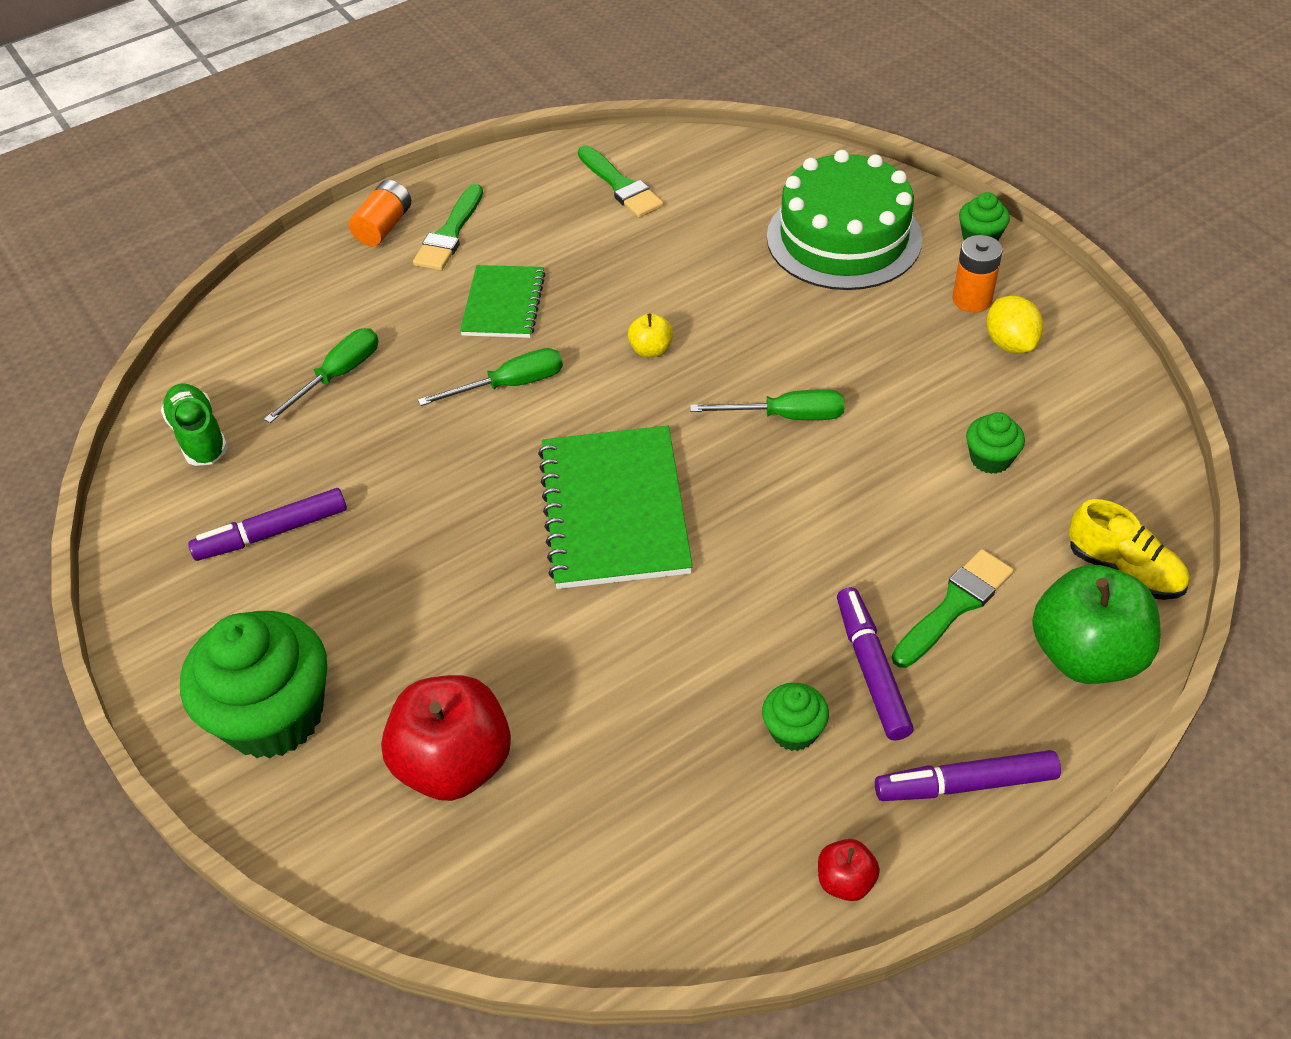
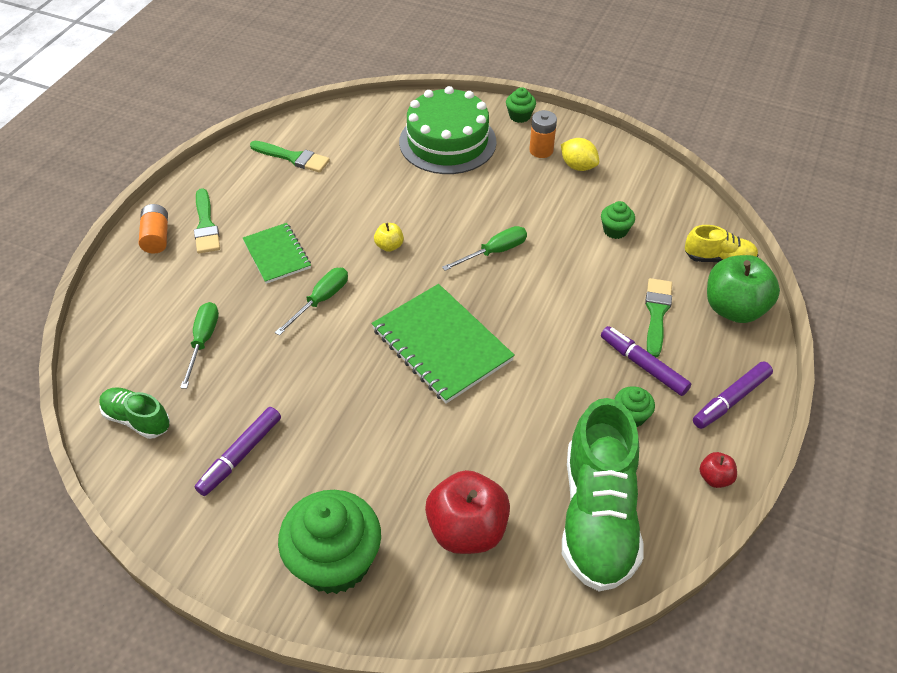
camera: 35 degrees left, 0 degrees up
(635, 840) = (598, 516): none -> green shoe

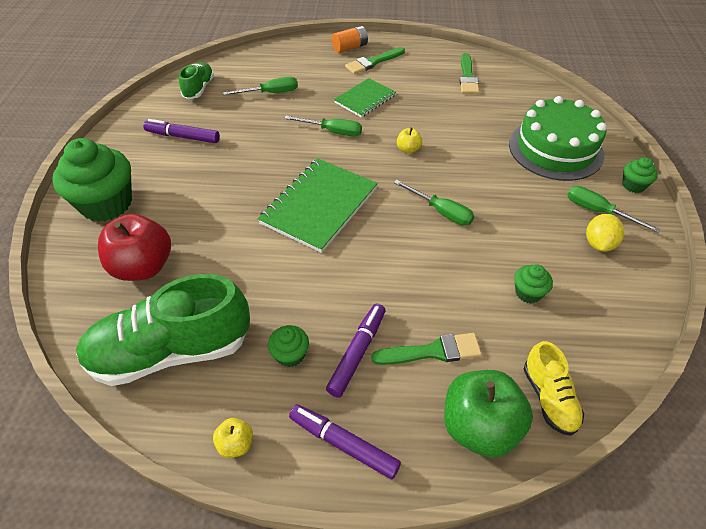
camera: 70 degrees right, 0 degrees up
(541, 150) = (598, 211): orange battery -> green screwdriver
(715, 478) = (236, 444): red apple -> yellow apple

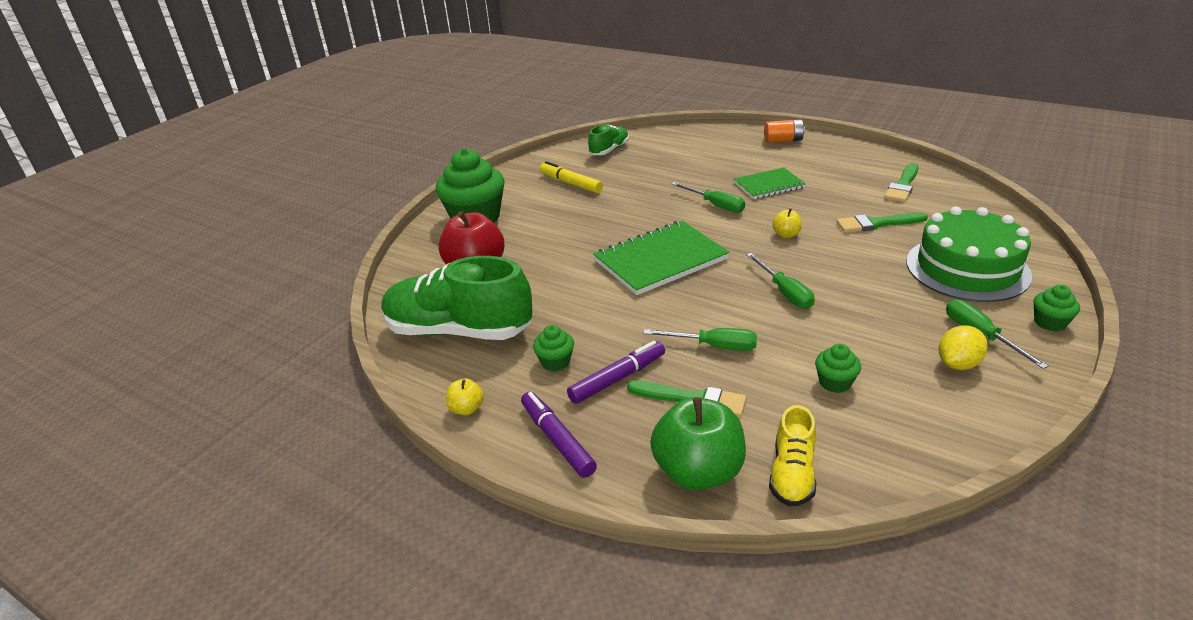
camera: 30 degrees right, 15 degrees down
(183, 137) = (571, 183): purple marker -> yellow marker
(271, 93) = (675, 164): green screwdriver -> green screwdriver (714, 346)
(373, 62) = (800, 156): green brush -> green brush (876, 224)

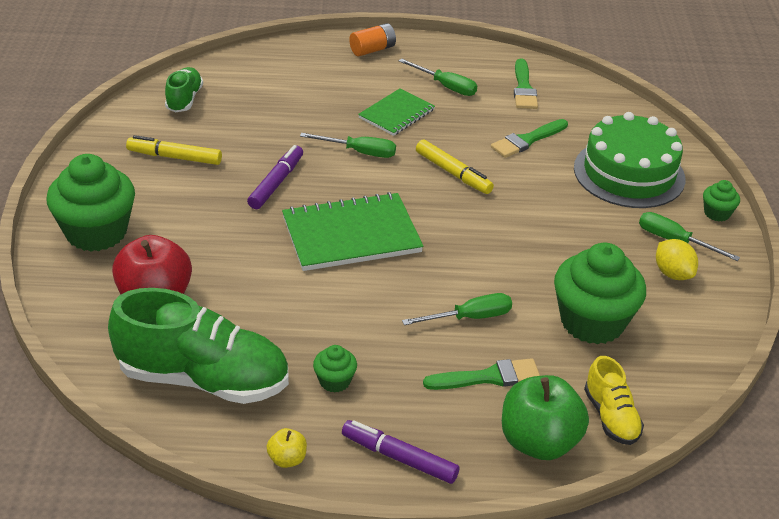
camera: 35 degrees left, 5 degrees up
(459, 331) = (203, 379): green shoe -> green shoe turned 150 degrees counterclockwise
(617, 378) = (407, 379): purple marker -> purple marker (276, 183)
(660, 260) = (351, 235): green notebook -> green notebook turned 45 degrees clockwise
(785, 292) = (494, 241): green screwdriver -> green screwdriver (446, 86)
(786, 234) = (453, 173): yellow apple -> yellow marker
(835, 383) = (592, 322): green cupcake -> green cupcake, size x2.20
(958, 364) = (672, 274): yellow lemon -> yellow lemon turned 45 degrees counterclockwise

